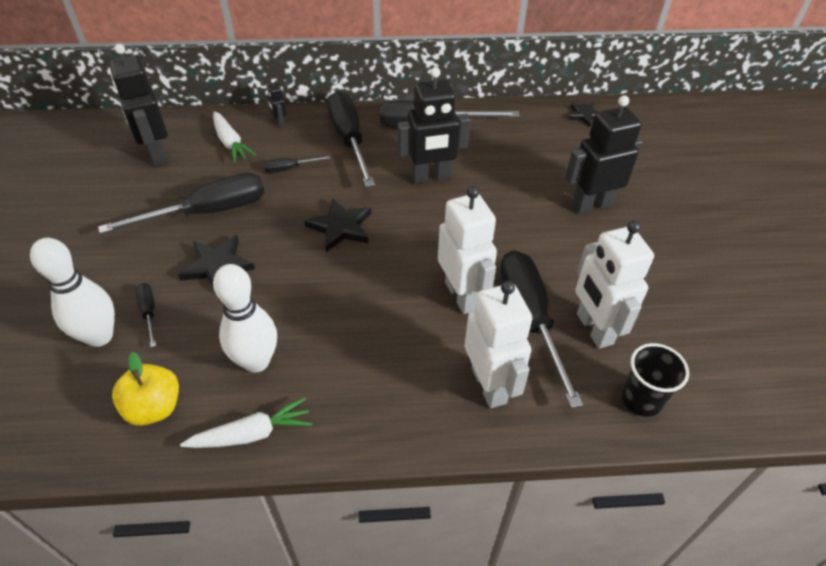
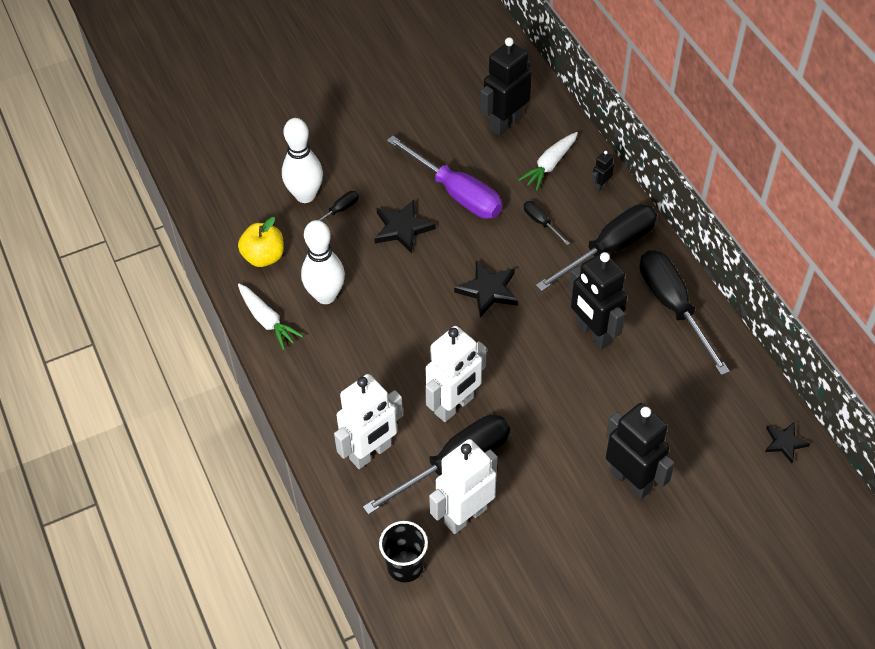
camera: 70 degrees right, 5 degrees up
(208, 212) = (456, 193): black screwdriver -> purple screwdriver

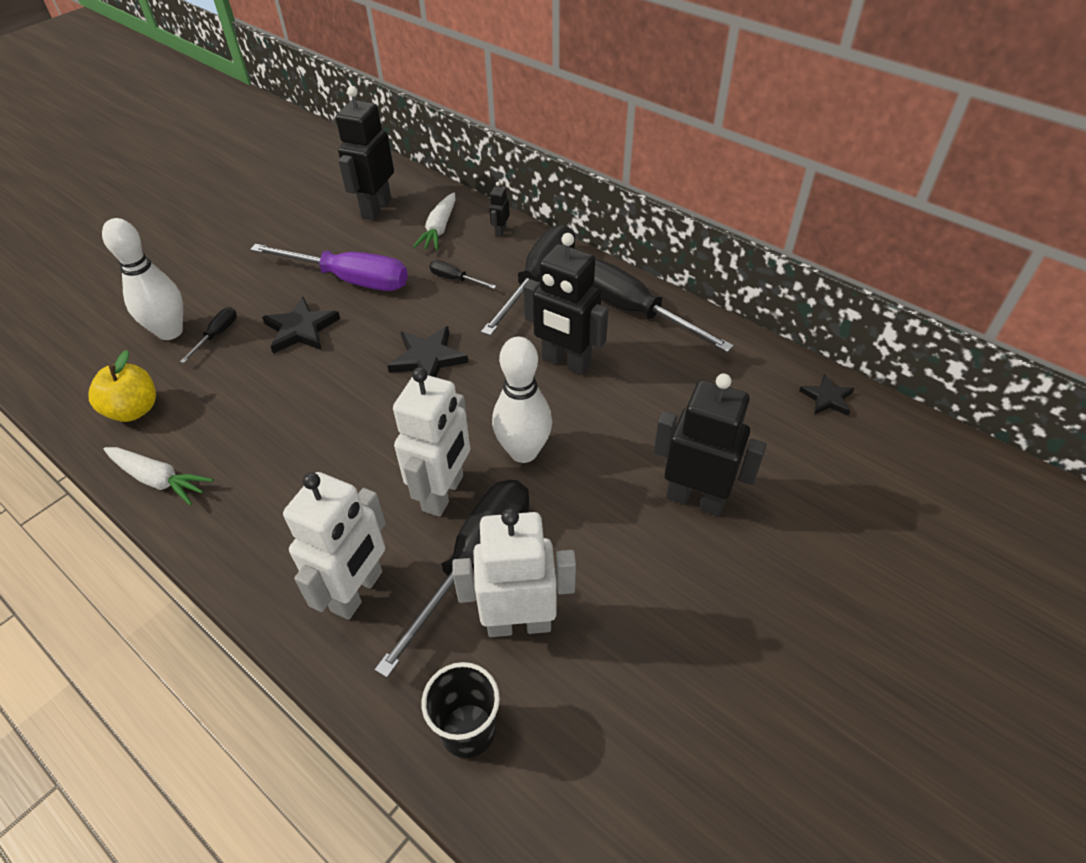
camera: 25 degrees left, 5 degrees down
(326, 296) = (230, 426): white bowling pin -> white bowling pin (523, 452)
(465, 515) = (519, 623): white robot -> white robot turned 60 degrees clockwise

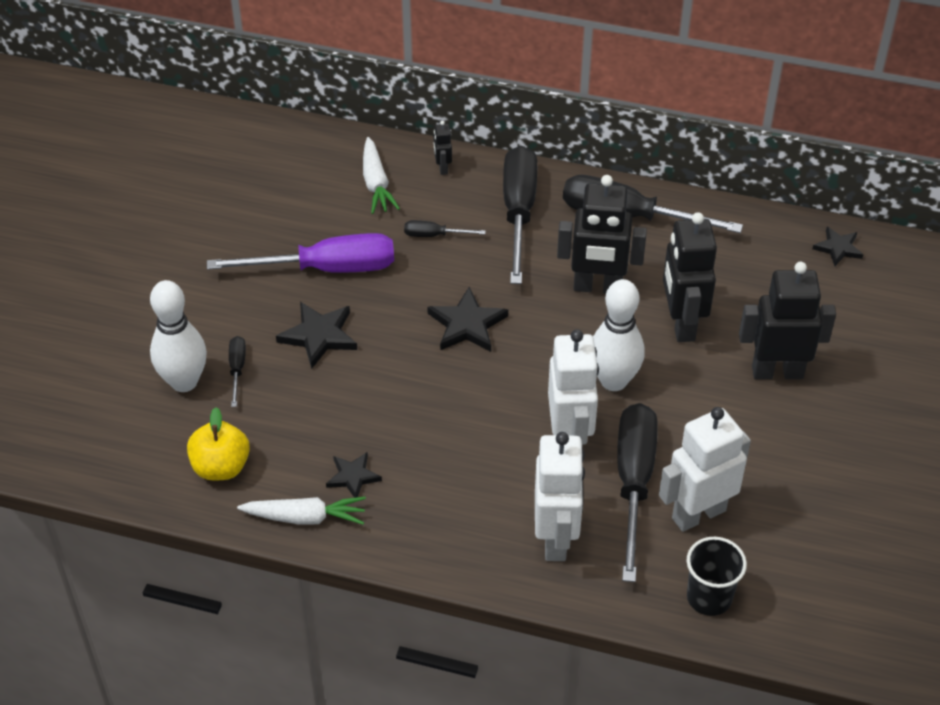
camera: 25 degrees left, 0 degrees up
(228, 457) = (353, 477): none -> black star
(376, 208) = (288, 178): black robot -> black robot (681, 324)

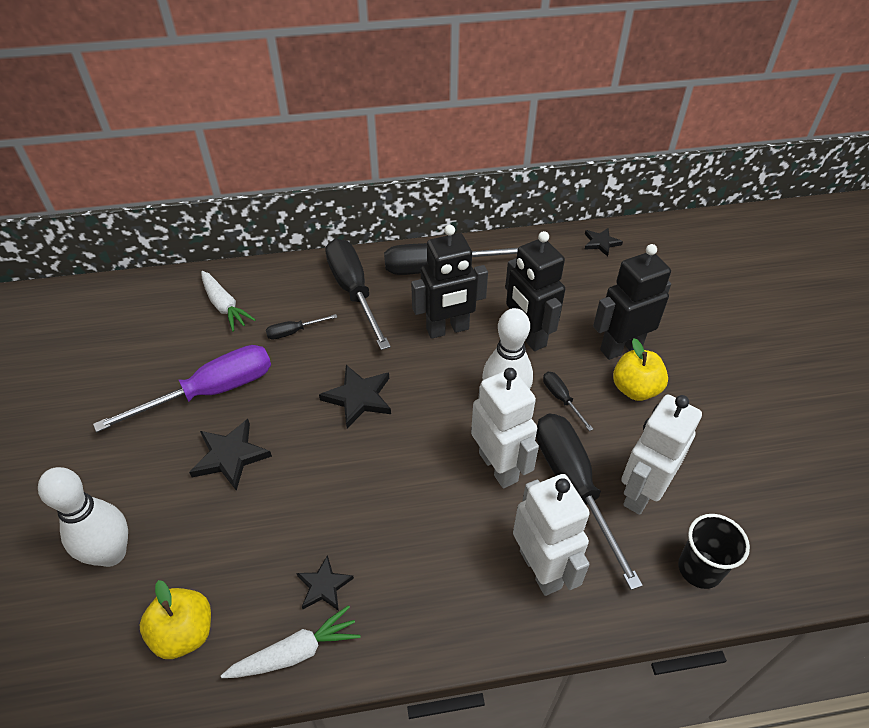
camera: 25 degrees left, 0 degrees up
(237, 369) = (162, 519): black screwdriver -> black screwdriver (561, 399)
(442, 168) = (275, 277): black robot -> none
(762, 418) = (635, 389): none -> yellow apple

